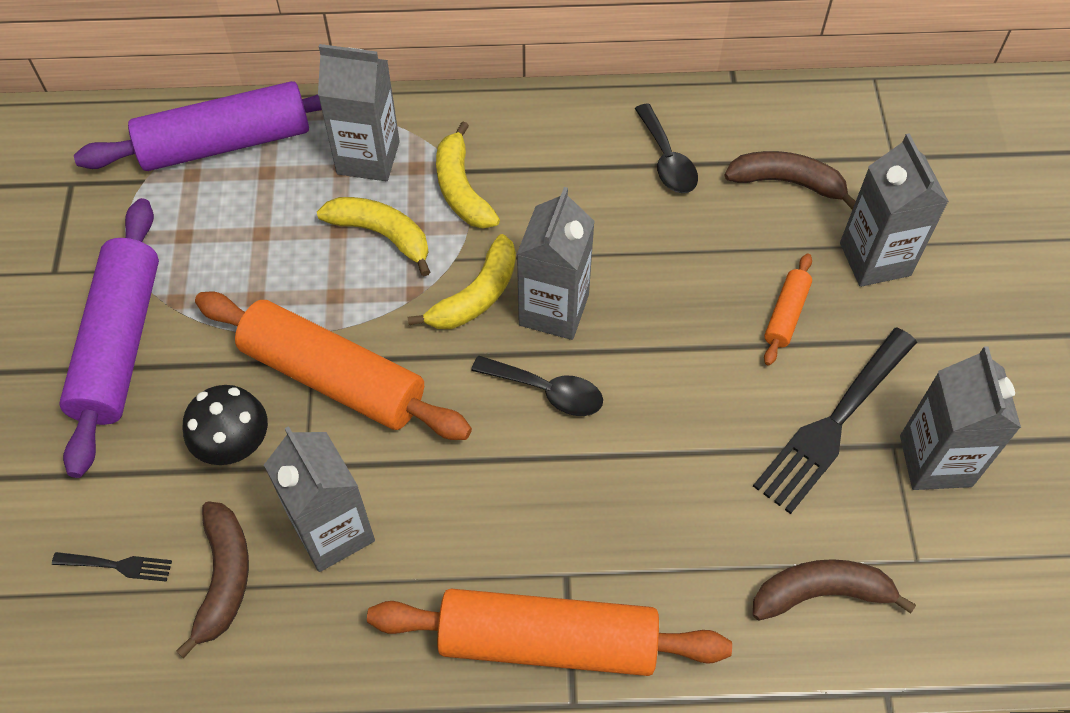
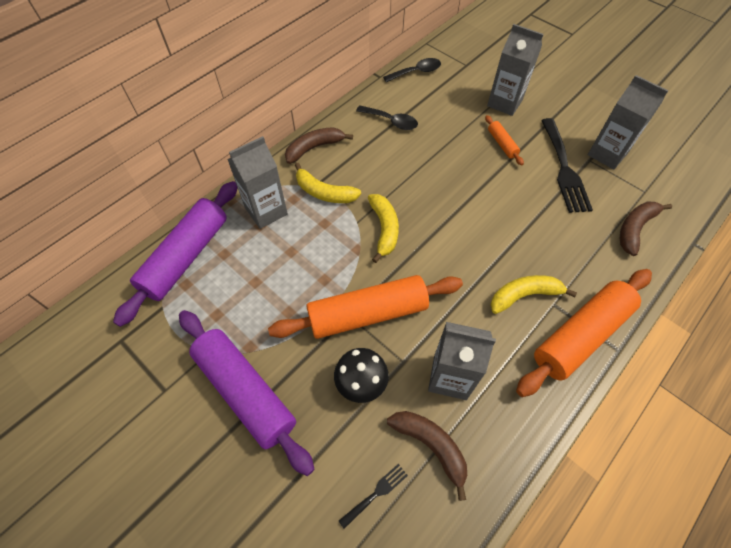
camera: 45 degrees left, 0 degrees up
(382, 235) = (313, 237): yellow banana -> yellow banana (524, 295)
(547, 391) = (458, 242): black spoon -> black spoon (416, 72)
(554, 310) = (421, 209): grey carton -> none
(787, 182) = (443, 98): brown banana -> brown banana (314, 148)

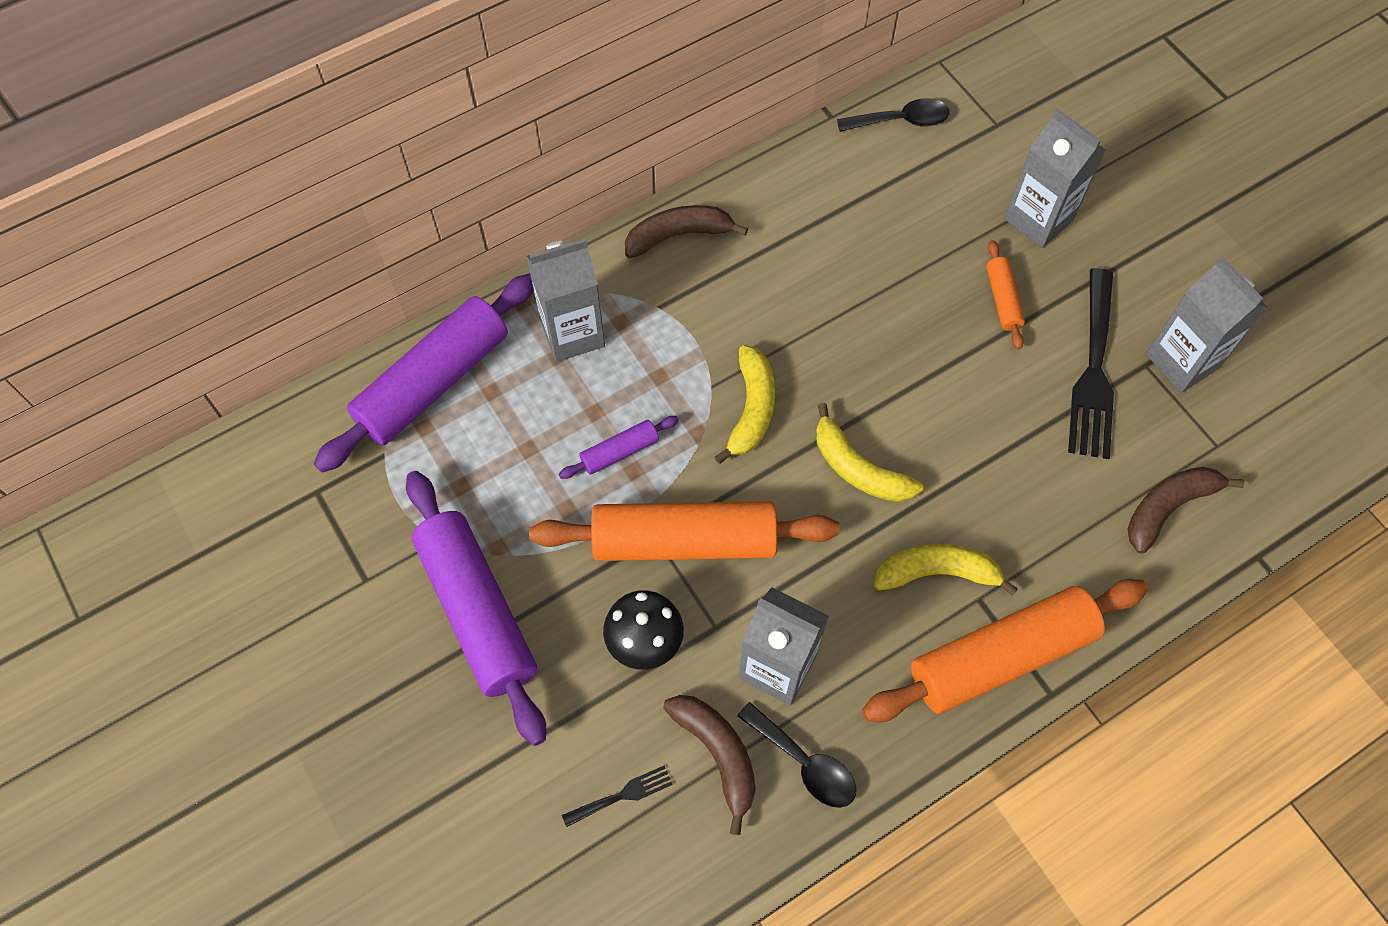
camera: 15 degrees right, 5 degrees up
(313, 271) = (620, 452): none -> purple rolling pin
(324, 192) = (673, 322): yellow banana -> yellow banana (858, 468)
(391, 121) = (824, 213): black spoon -> black spoon (805, 763)

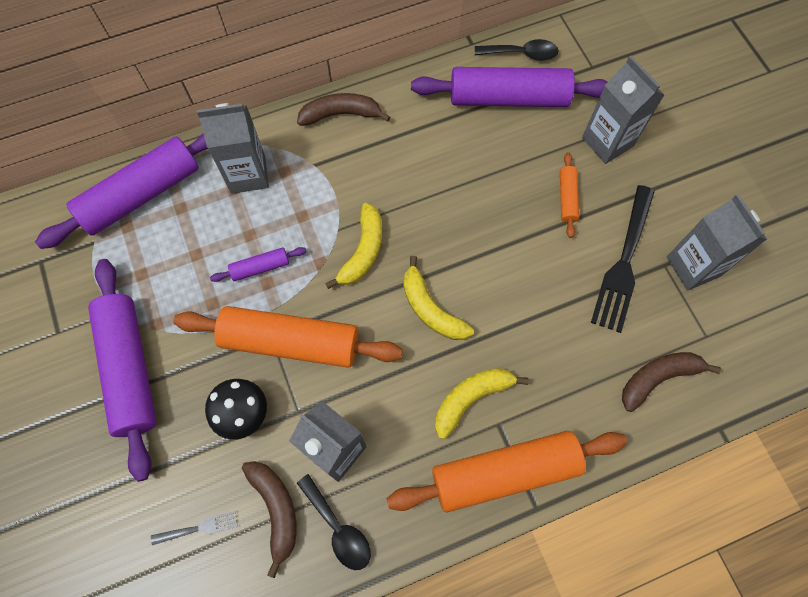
camera: 10 degrees right, 5 degrees up
(622, 795) = (199, 528): black fork -> grey fork
(896, 181) = (508, 98): none -> purple rolling pin
(937, 573) = (471, 398): yellow banana -> yellow banana turned 45 degrees counterclockwise

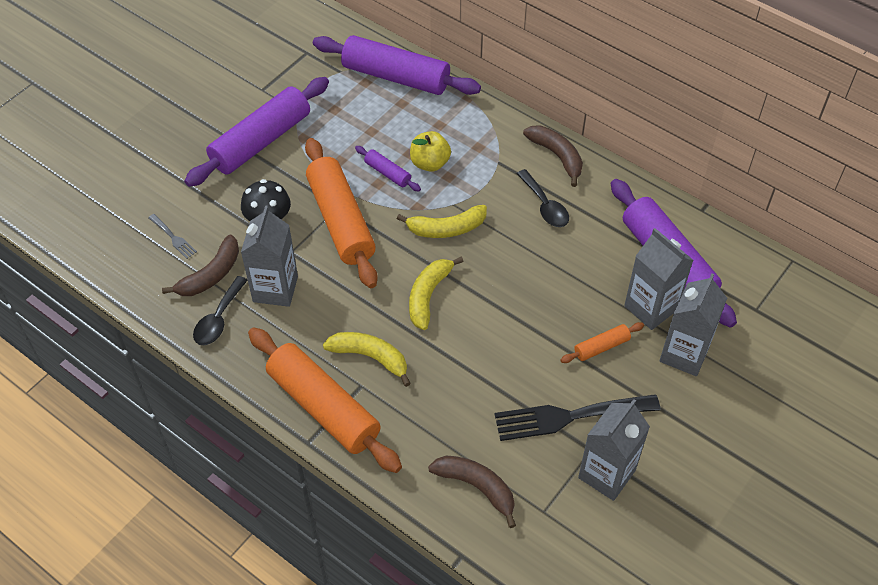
camera: 60 degrees right, 15 degrees down
(248, 174) = (458, 127): grey carton -> grey carton (650, 308)
(274, 223) = (430, 163): none -> yellow apple
(522, 54) = (723, 250): black spoon -> black spoon (545, 206)

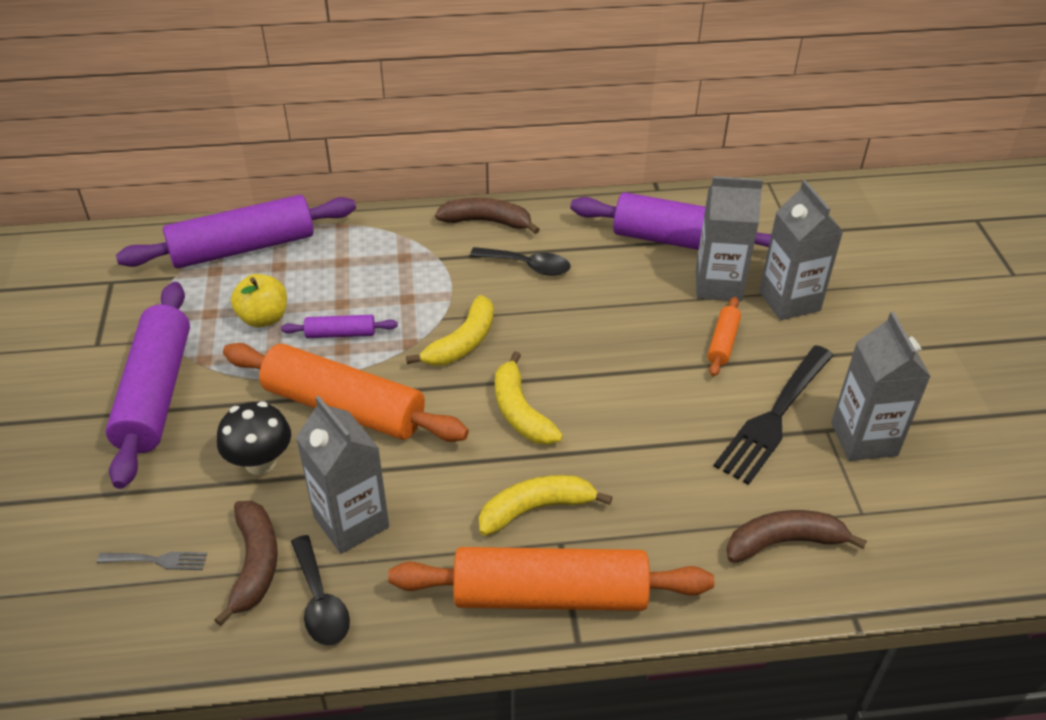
camera: 45 degrees left, 10 degrees down
(430, 163) = (373, 299): yellow apple -> yellow apple (263, 318)

